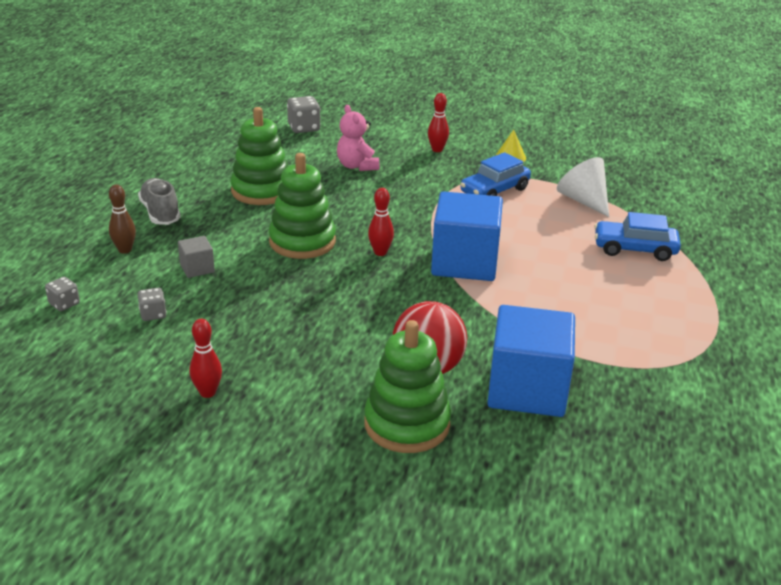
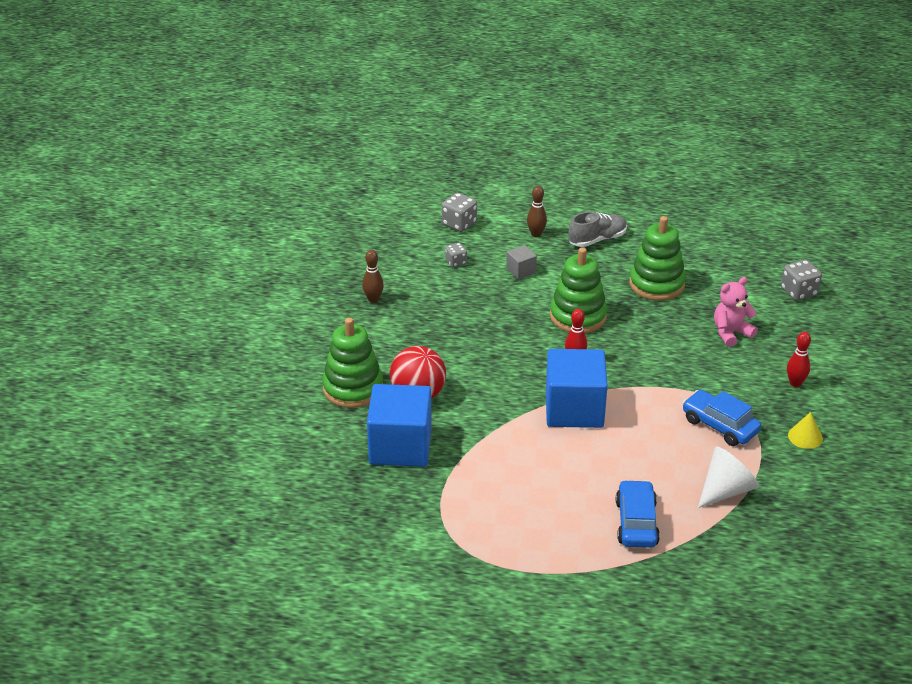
camera: 85 degrees right, 5 degrees up
(64, 304) = (459, 224): grey dice -> grey dice, size x1.62
(207, 392) = (373, 299): red bowling pin -> brown bowling pin

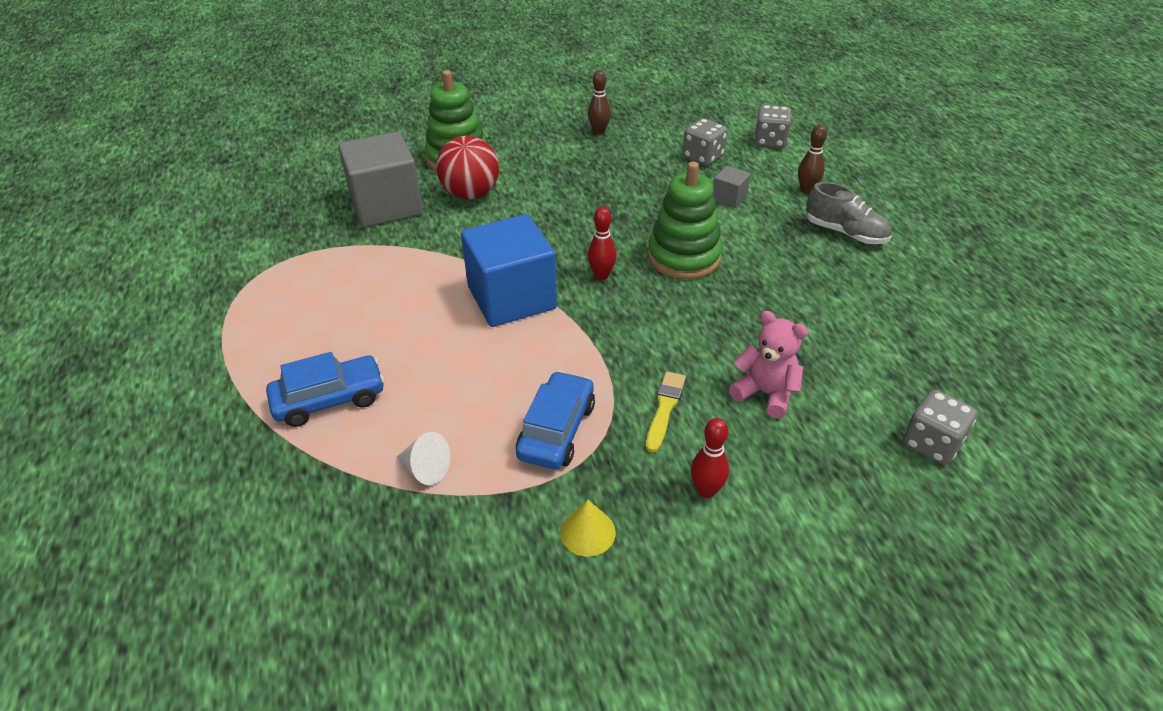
camera: 65 degrees right, 5 degrees up
(400, 446) = (386, 206): blue cube -> grey cube
(456, 262) = (703, 157): grey dice -> grey dice, size x1.62
(656, 284) = (806, 300): green stacking toy -> none
(723, 376) = (664, 408): none -> yellow brush
(726, 490) = (426, 469): white cone -> white cone, size x0.62

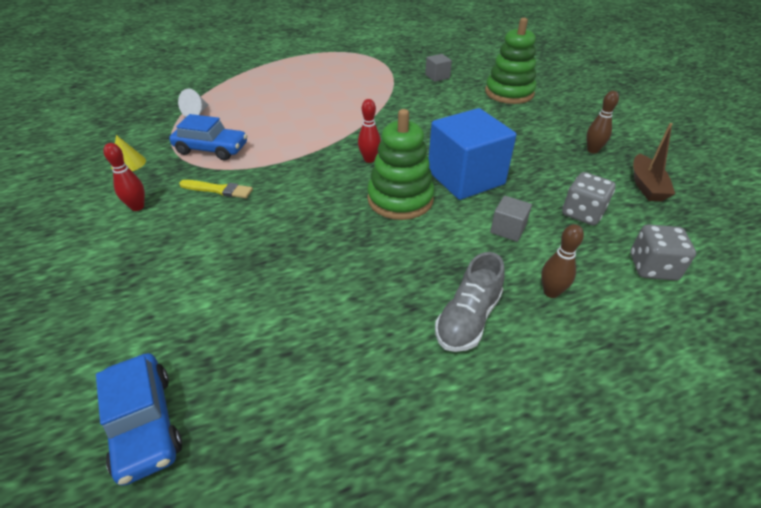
camera: 85 degrees right, 0 degrees up
(329, 399) = (256, 83): blue car -> blue car (144, 424)
(386, 206) = (437, 76): grey cube -> grey cube, size x0.44
(471, 194) = (462, 102): red ball -> none
(511, 298) = (341, 126): blue cube -> blue cube (465, 178)
(661, 119) = (646, 186): none -> brown boat
(765, 393) = (221, 239): pink teddy bear -> none
(931, 443) = (129, 342): grey dice -> none

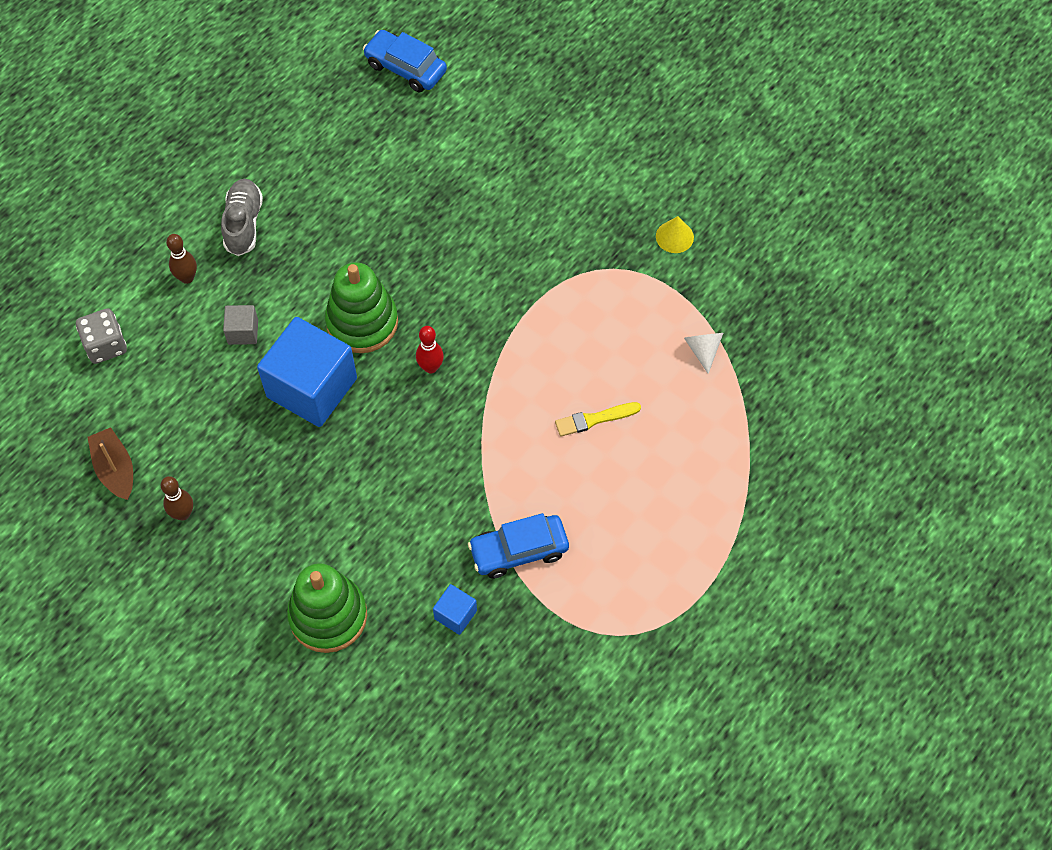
camera: 150 degrees right, 20 degrees up
(137, 207) = (597, 194): red bowling pin -> none
(211, 149) = (614, 298): blue car -> blue car (519, 551)
(218, 190) = (546, 248): yellow brush -> yellow brush (594, 419)
(437, 76) = (455, 614): grey cube -> blue cube
(582, 213) = (177, 389): grey dice -> none

